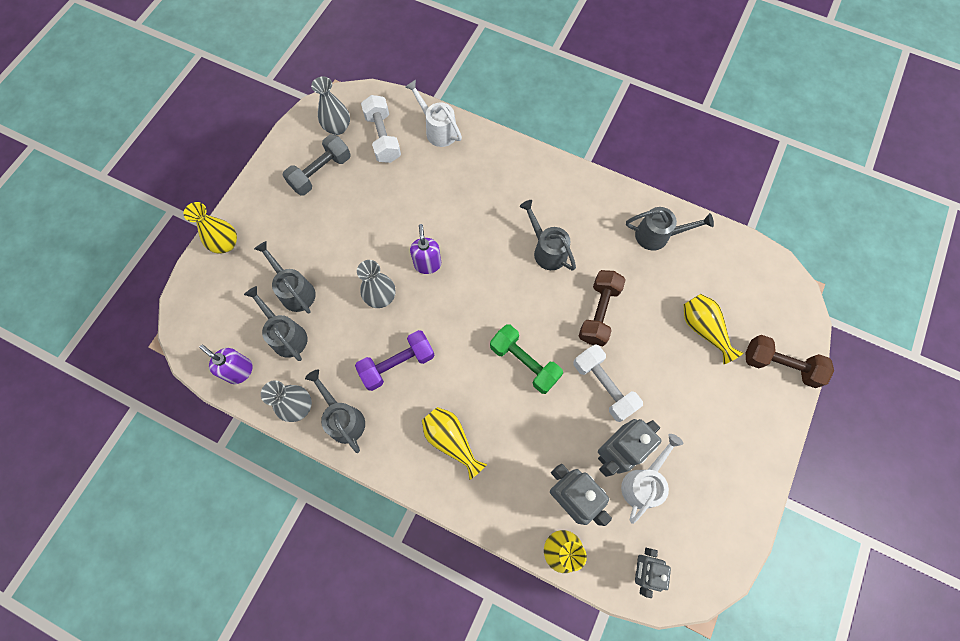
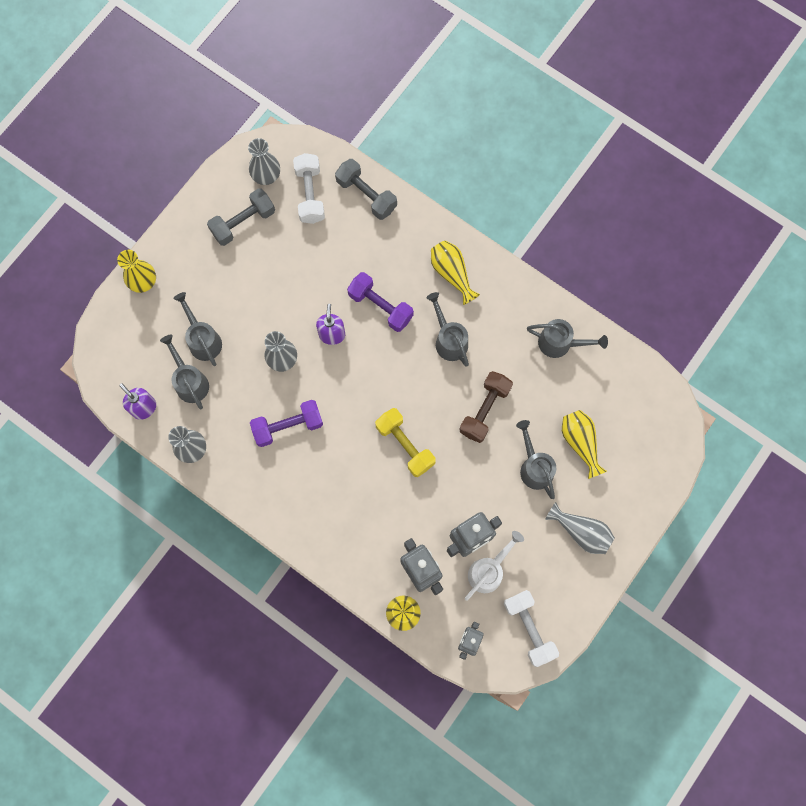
camera: 10 degrees right, 5 degrees up
(343, 419) = (232, 468): grey watering can -> grey watering can (534, 467)
(438, 130) = (366, 195): white watering can -> grey dumbbell
(451, 440) = (325, 504): yellow vase -> yellow vase (452, 273)
(471, 229) = (380, 306): none -> purple dumbbell
(524, 362) = (405, 445): green dumbbell -> yellow dumbbell
(604, 386) = (473, 479): white dumbbell -> white dumbbell (529, 628)
(730, 422) = (581, 532): none -> grey vase
(780, 365) = (642, 488): brown dumbbell -> none

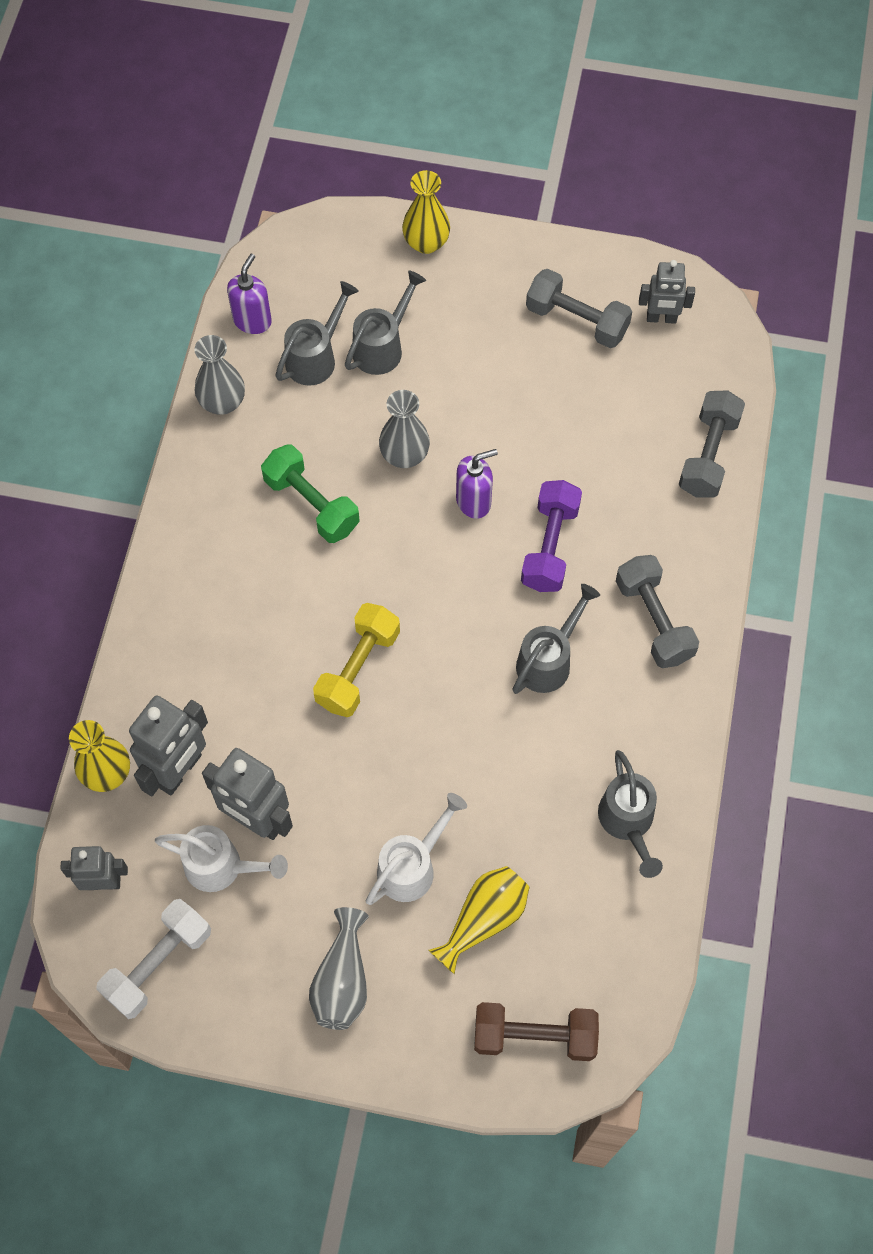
camera: 65 degrees right, 10 degrees down
(266, 176) = (661, 318): grey vase -> grey robot
(288, 426) = (311, 504): purple dumbbell -> green dumbbell
(310, 194) = (666, 383): white dumbbell -> none
(452, 273) = (653, 620): yellow vase -> grey dumbbell
(485, 410) = (466, 757): brown dumbbell -> brown dumbbell (534, 1036)
(534, 467) = (412, 867): grey watering can -> white watering can

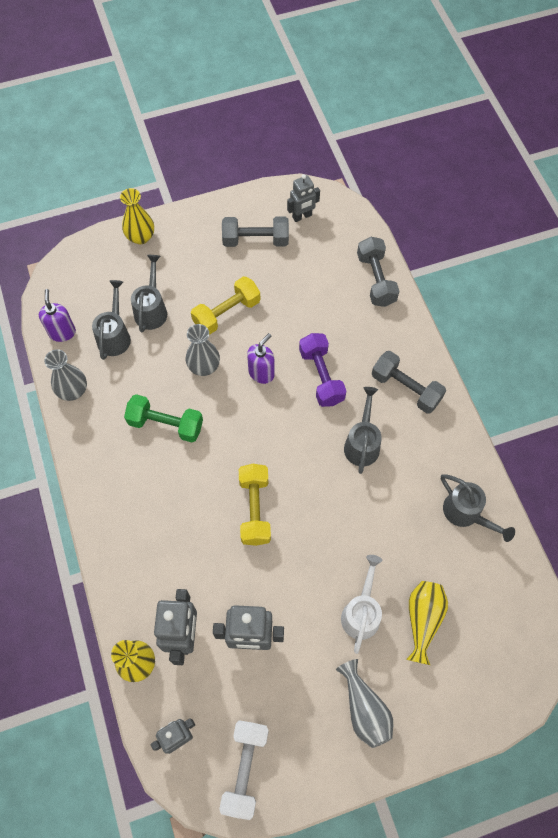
camera: 30 degrees left, 0 degrees up
(221, 867) = (247, 681): white watering can -> none
(477, 400) = (226, 313): none -> yellow dumbbell
(534, 1036) = (496, 674): brown dumbbell -> none

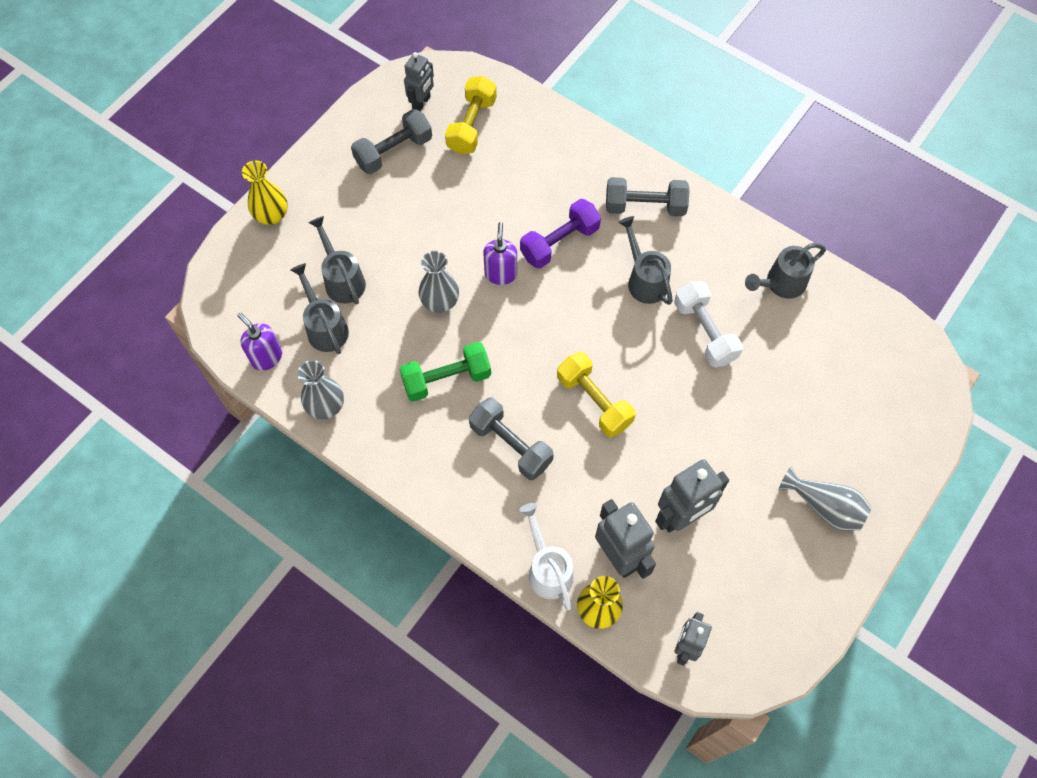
camera: 35 degrees left, 0 degrees up
(226, 313) = (421, 238): yellow dumbbell -> yellow dumbbell (472, 125)
(245, 768) = (765, 629): white dumbbell -> white dumbbell (705, 332)
(321, 376) = (559, 242): purple dumbbell -> purple dumbbell turned 75 degrees counterclockwise
(361, 612) = (759, 427): white watering can -> white watering can (548, 569)
(376, 279) = (540, 122): grey dumbbell -> grey dumbbell (510, 445)
(423, 620) = (815, 398): yellow vase -> none
(466, 513) = (781, 283): grey watering can -> grey watering can turned 135 degrees clockwise

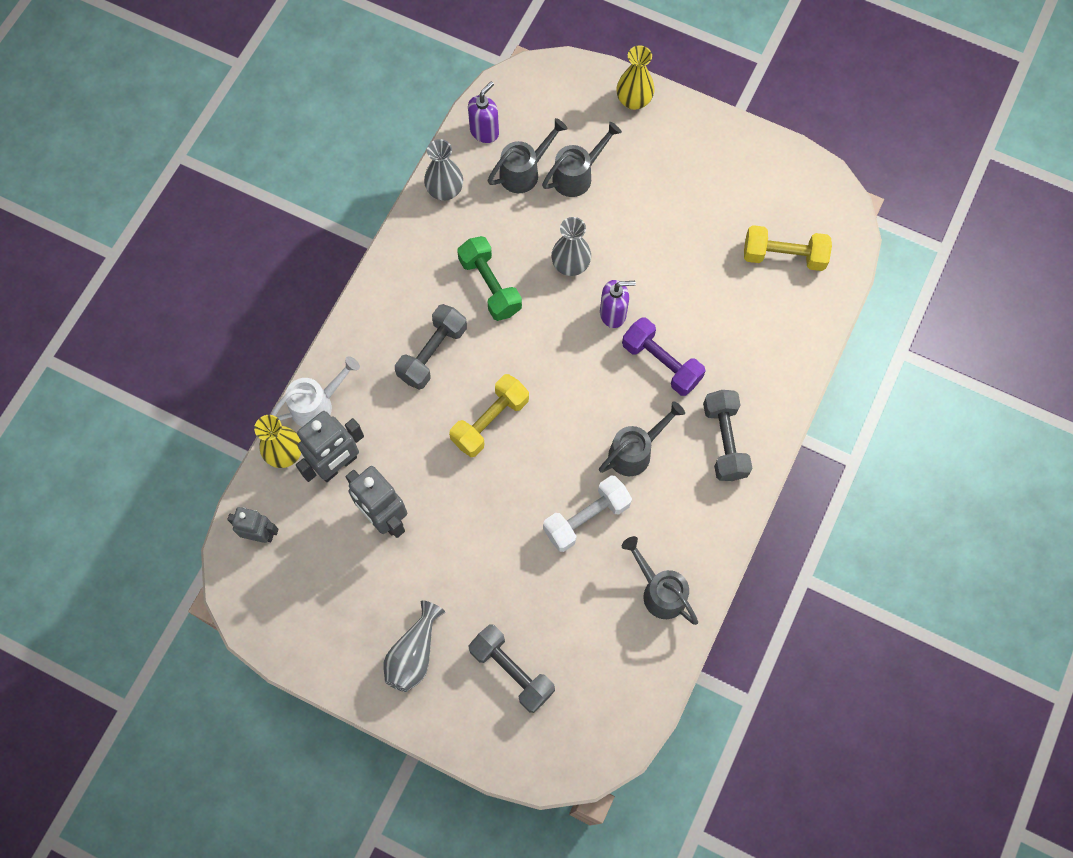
camera: 80 degrees right, 5 degrees up
(393, 151) = (733, 190): grey dumbbell -> grey dumbbell (512, 670)
(421, 103) = (799, 204): grey robot -> none

